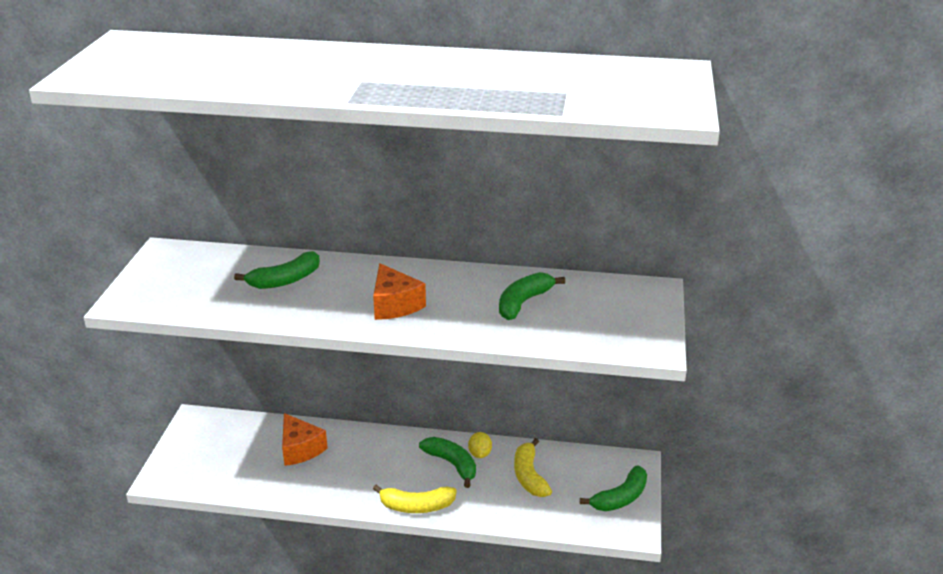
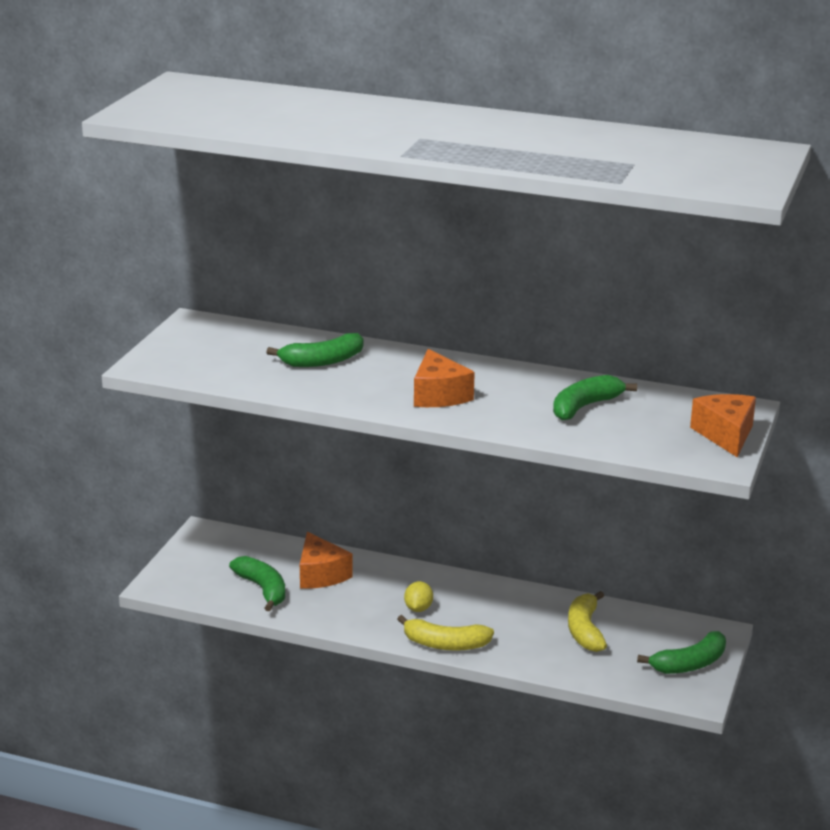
camera: 10 degrees right, 5 degrees down
(452, 464) = (495, 609): green banana -> green banana (262, 589)
(480, 454) = (531, 602): yellow lemon -> yellow lemon (418, 608)
(649, 318) = (725, 435): none -> orange cheese

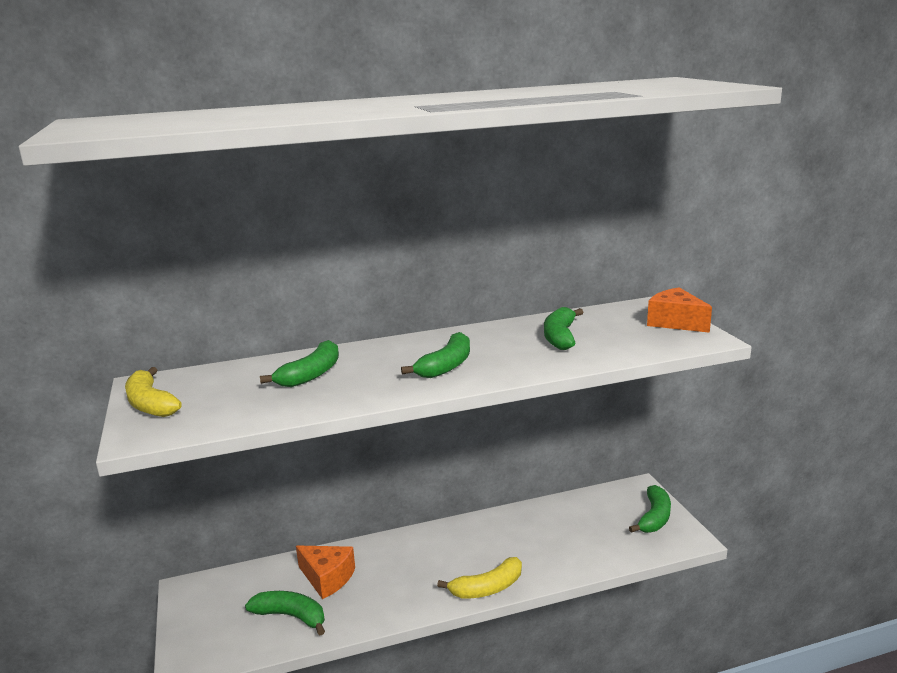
camera: 35 degrees left, 5 degrees down
(418, 608) = (434, 569): yellow lemon -> none
(438, 395) = (446, 366): orange cheese -> green banana
(585, 630) = (564, 527): yellow banana -> yellow banana (150, 404)

